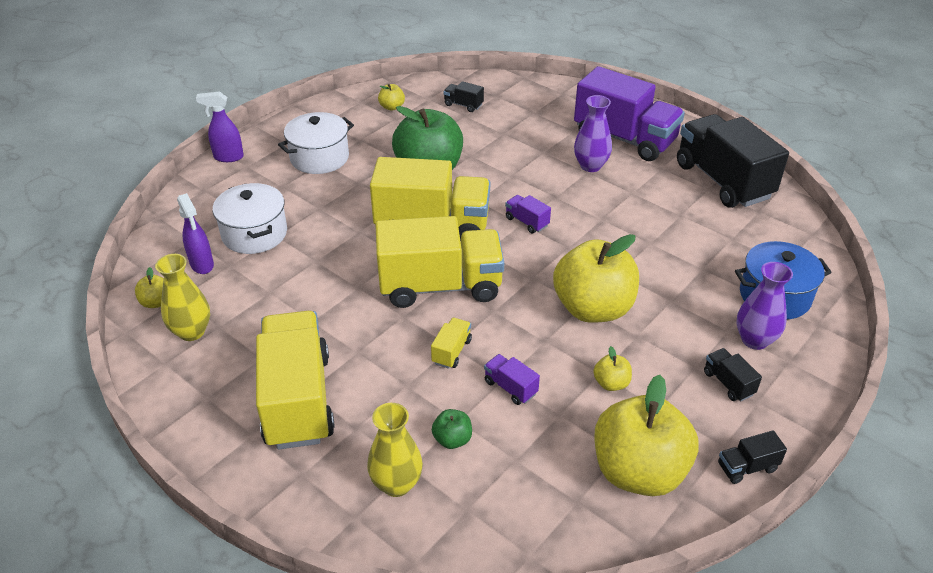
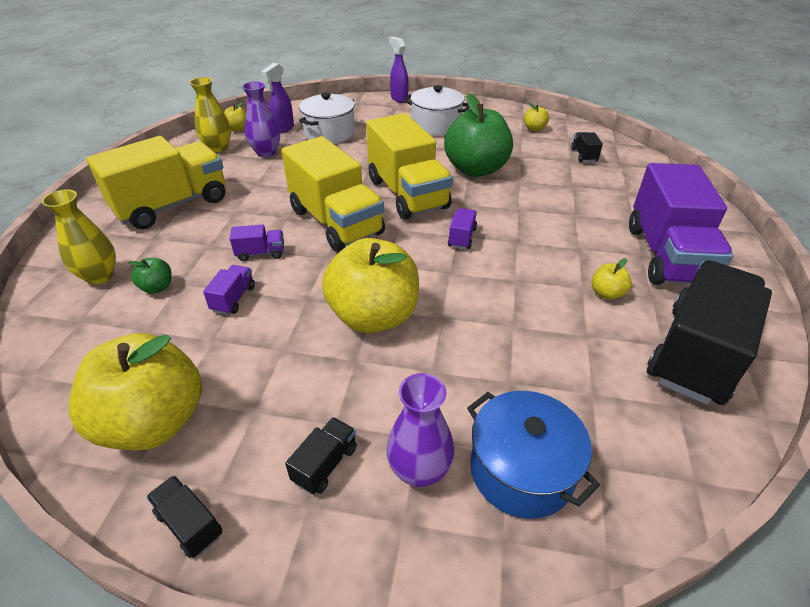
camera: 60 degrees right, 0 degrees up
(451, 351) = (261, 253): yellow truck -> purple truck
(590, 166) = (591, 247): purple vase -> purple vase (266, 152)
(611, 383) = (272, 362): yellow apple -> yellow apple (606, 293)

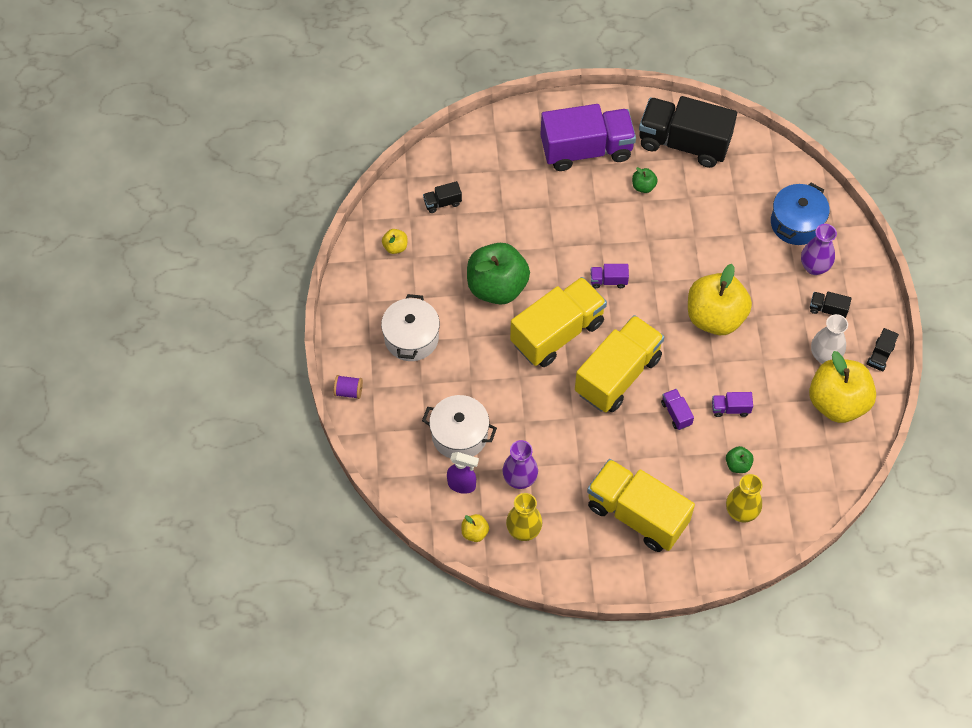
camera: 105 degrees left, 20 degrees up
(242, 430) = (824, 356): none -> white vase
(399, 98) = (348, 391): purple spray bottle -> purple spool
(606, 293) = (643, 186): yellow apple -> green apple

